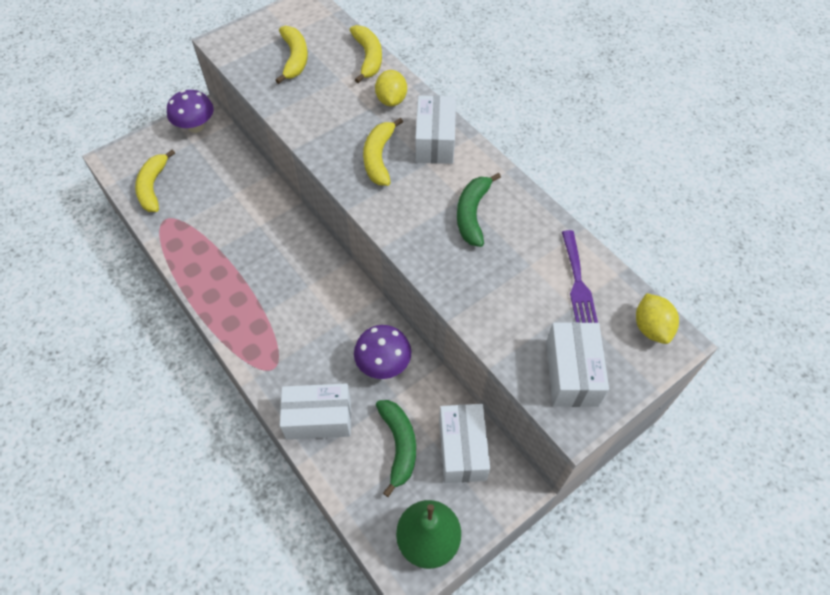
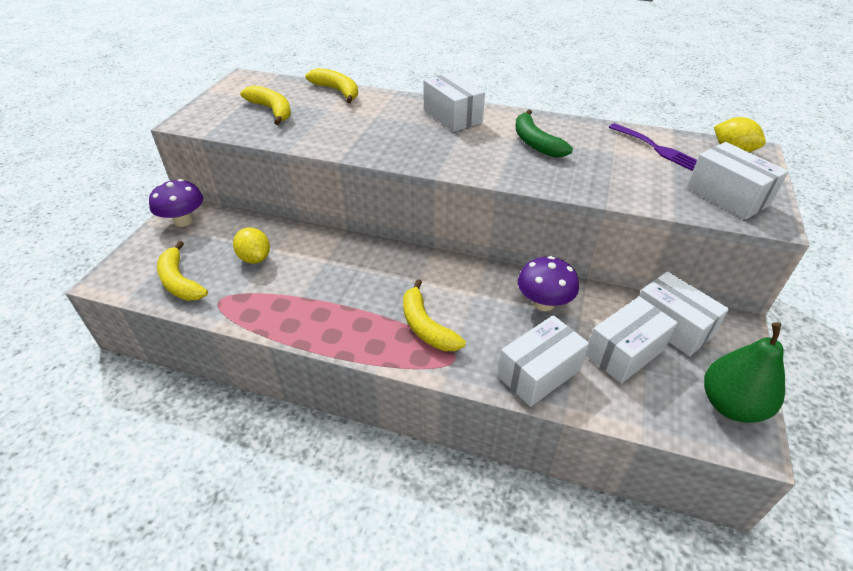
camera: 35 degrees left, 15 degrees down
(379, 158) = (421, 140): yellow banana -> yellow banana (426, 326)
(391, 100) = (387, 106): yellow lemon -> yellow lemon (255, 258)
(399, 445) = (625, 352): green banana -> white box

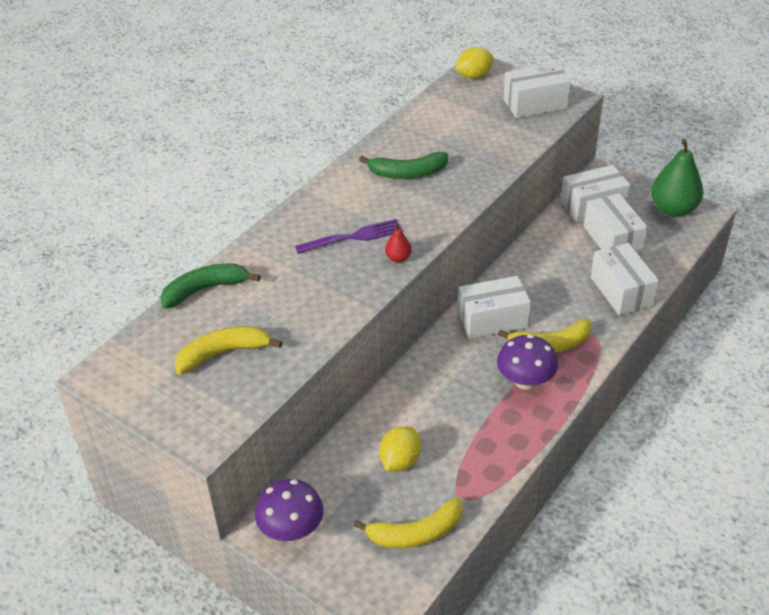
camera: 70 degrees left, 0 degrees up
(255, 258) = (400, 461): yellow lemon -> yellow lemon turned 45 degrees counterclockwise
(337, 91) = (205, 289): yellow banana -> green banana
(412, 159) = (398, 258): none -> red pear
(452, 116) = (324, 212): white box -> white box (492, 320)
(544, 303) = (545, 265): purple mushroom -> purple mushroom (525, 381)
(657, 148) = (451, 111): purple fork -> purple fork (354, 237)

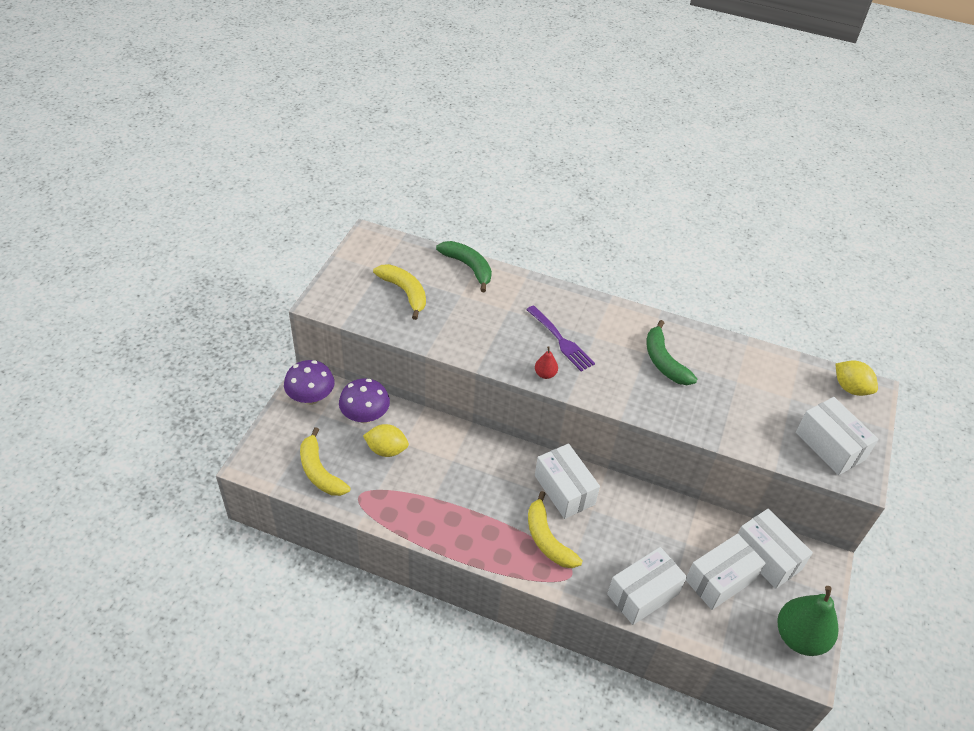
camera: 70 degrees right, 5 degrees up
(525, 381) = (496, 524): purple mushroom -> purple mushroom (365, 416)

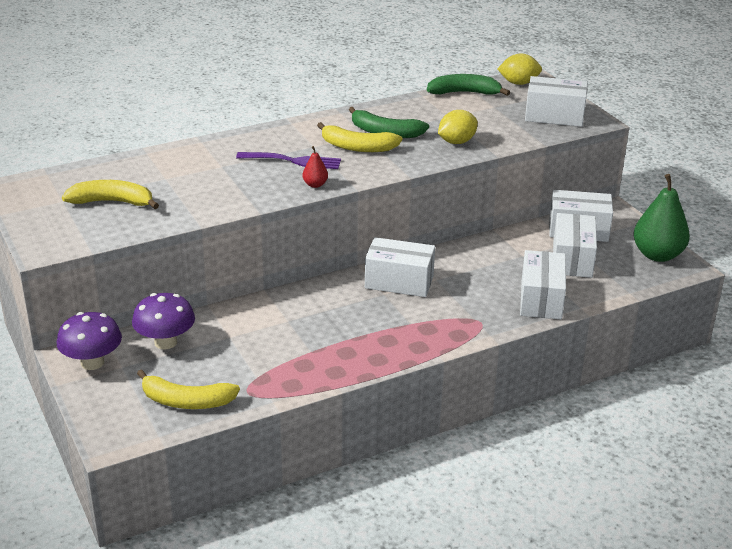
camera: 45 degrees left, 15 degrees down
(386, 450) = (222, 350): yellow lemon -> yellow lemon (456, 142)
(468, 267) = (141, 160): green banana -> green banana (464, 93)
(547, 539) = (433, 316): yellow banana -> yellow banana (357, 147)

